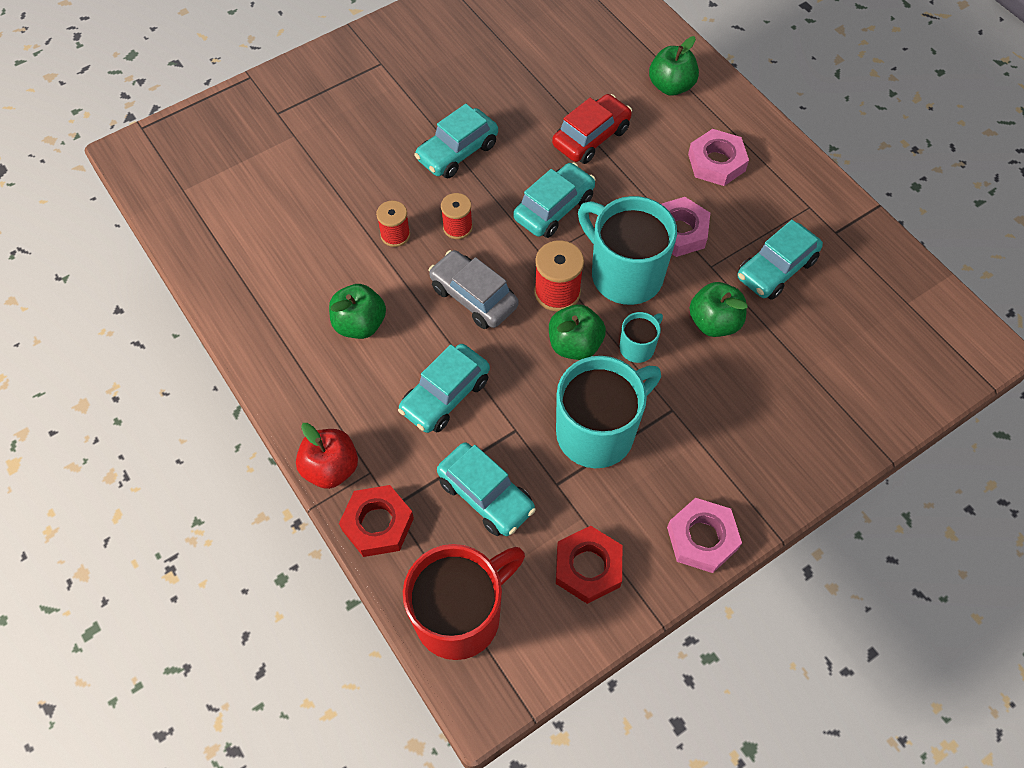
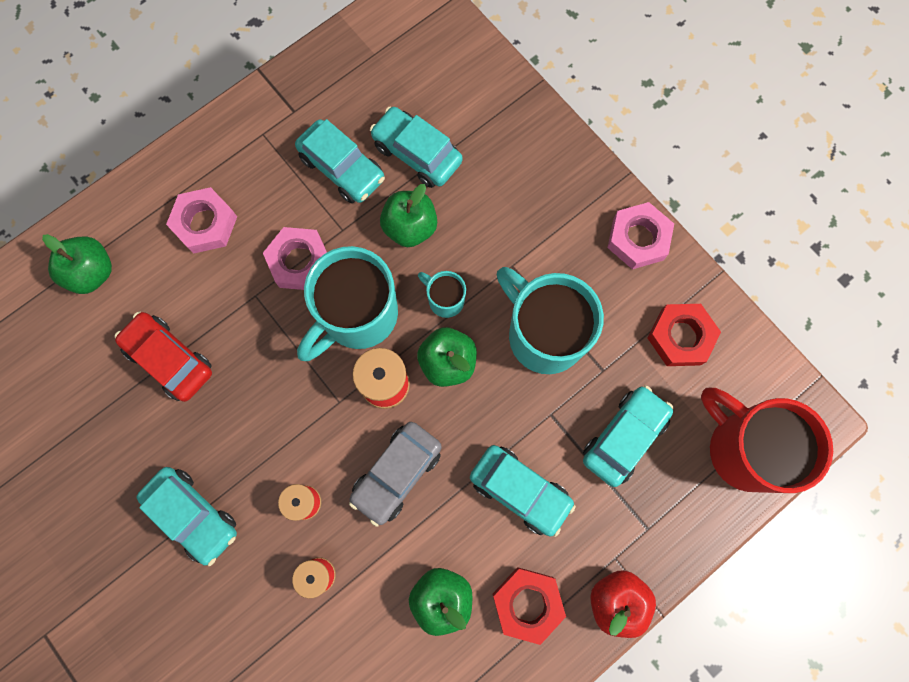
camera: 95 degrees left, 15 degrees up
(378, 524) = (668, 541): red nut -> red nut (527, 603)
(554, 208) = (273, 395): turquoise car -> turquoise car (417, 153)

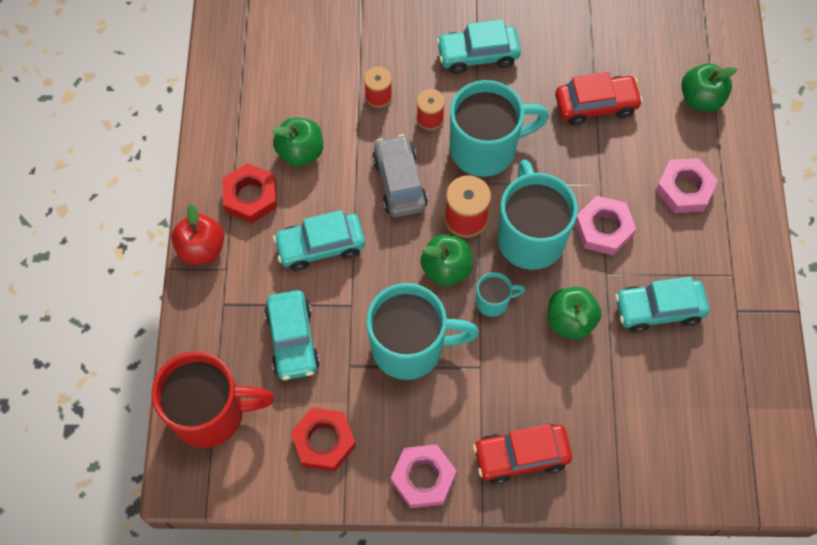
camera: 130 degrees right, 10 degrees down
(297, 423) = (485, 148): none -> turquoise mug
(417, 153) = (629, 372): turquoise car -> none
(556, 182) = (521, 456): none -> red car

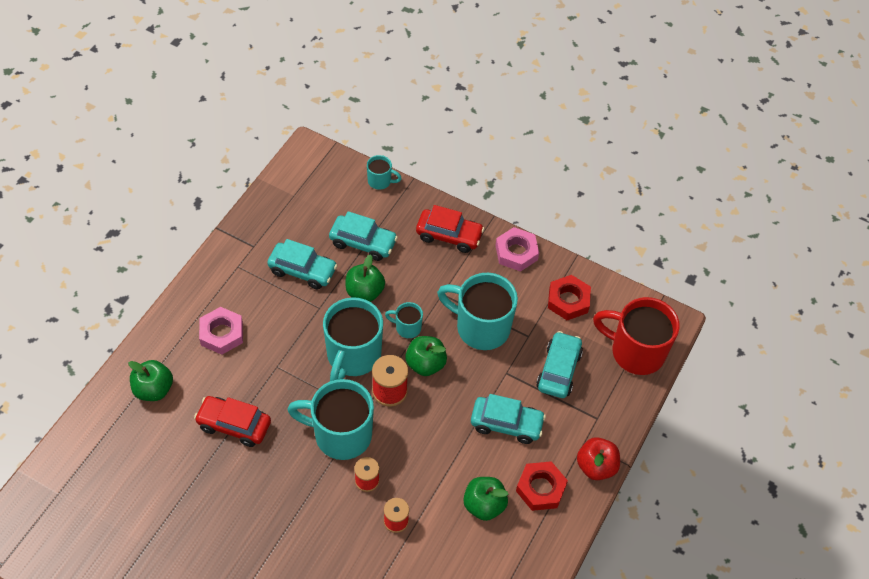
camera: 155 degrees left, 10 degrees down
(399, 182) = (421, 442): grey car -> none
(477, 55) = (293, 515): turquoise car -> turquoise car (363, 243)
(603, 229) = (298, 336): pink nut -> none
(659, 492) = (380, 181): none -> turquoise mug

